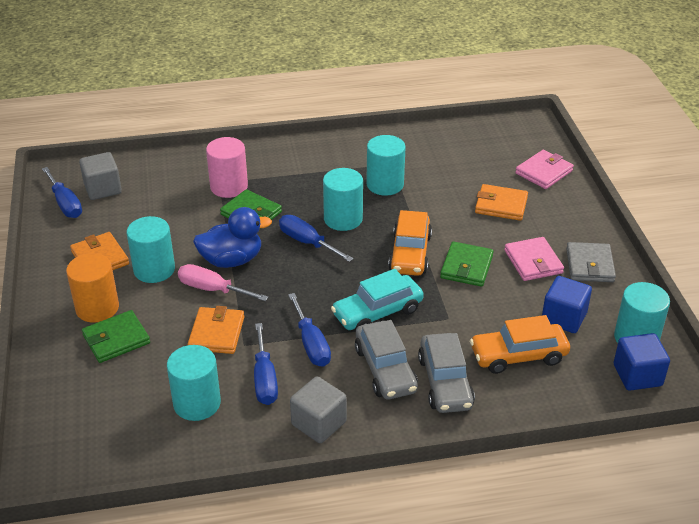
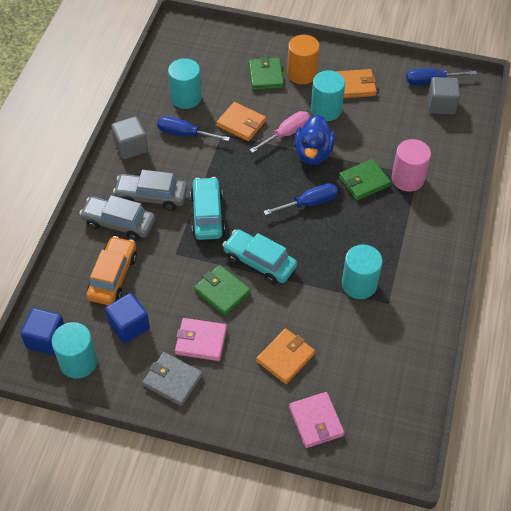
camera: 115 degrees right, 15 degrees up
(311, 344) = (200, 167): blue screwdriver -> none
(343, 219) = (326, 236): turquoise cylinder -> none
(410, 253) = (259, 262): orange car -> turquoise car

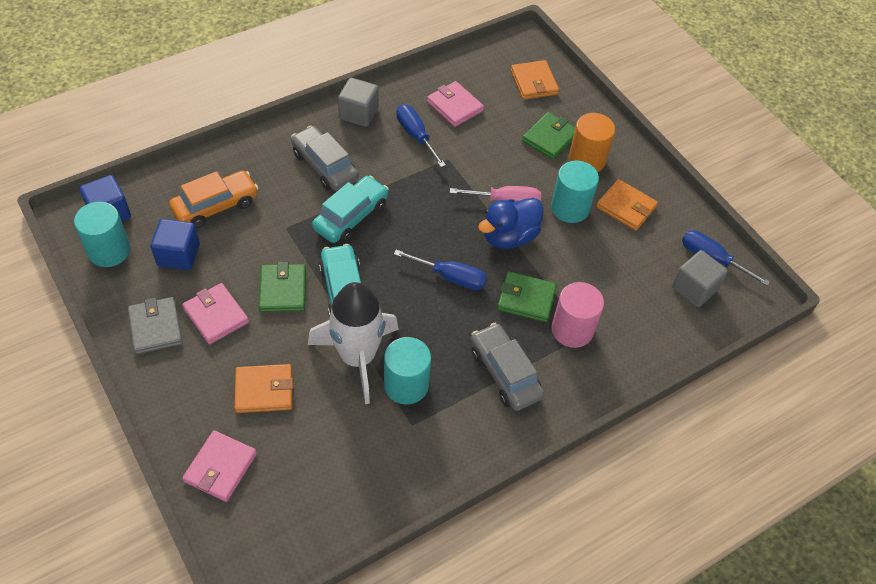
camera: 40 degrees right, 0 degrees up
(119, 223) = (273, 167): grey car -> grey car (505, 373)
(186, 98) = (454, 106): turquoise cylinder -> pink wallet
(241, 123) = (476, 163): orange wallet -> orange wallet (534, 82)
(314, 292) = (357, 357): none -> white rocket

